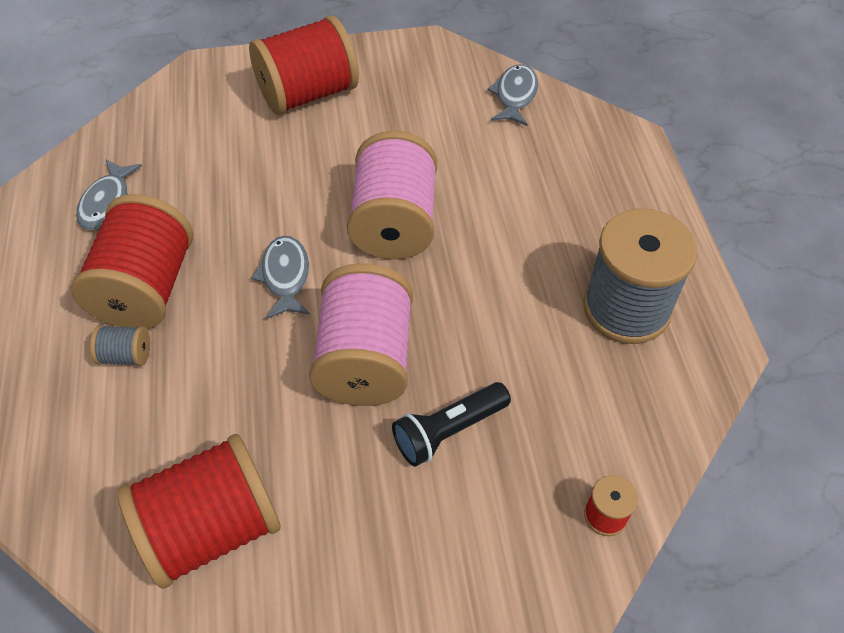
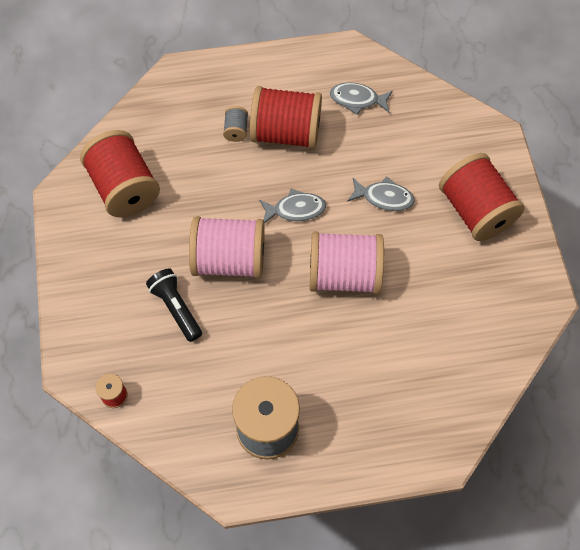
camera: 90 degrees right, 10 degrees up
(515, 96) = (488, 365): grey fish -> grey fish (384, 198)

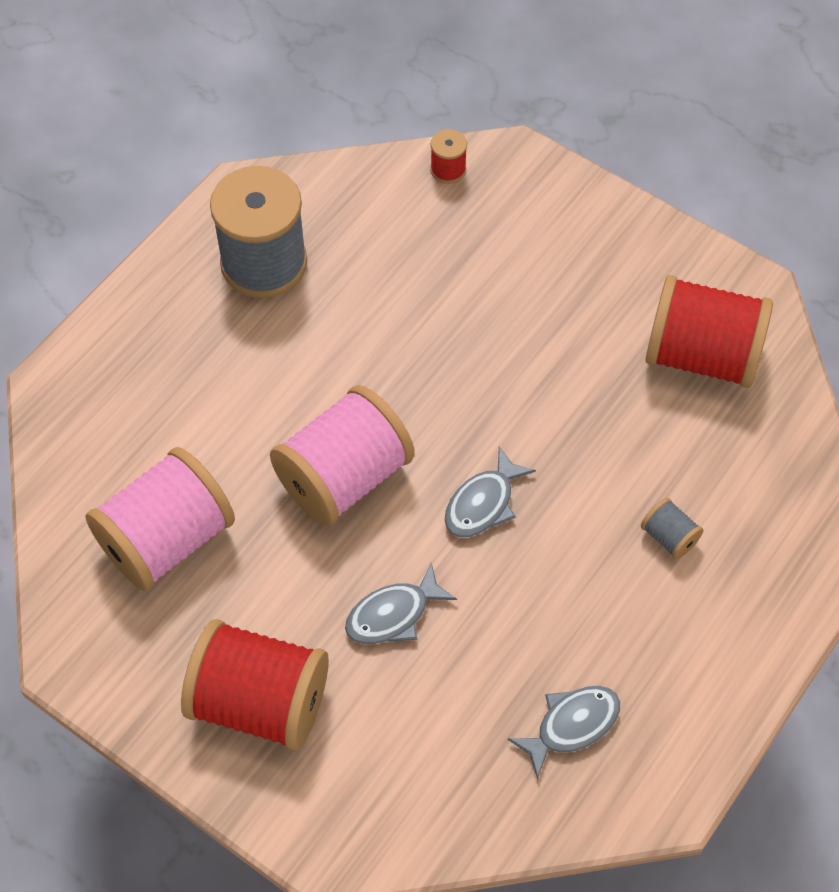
camera: 135 degrees right, 5 degrees down
(176, 308) = (487, 289): black flashlight -> none
(229, 260) = (491, 382): pink spool -> pink spool (167, 540)
(286, 133) = (607, 590): red spool -> none

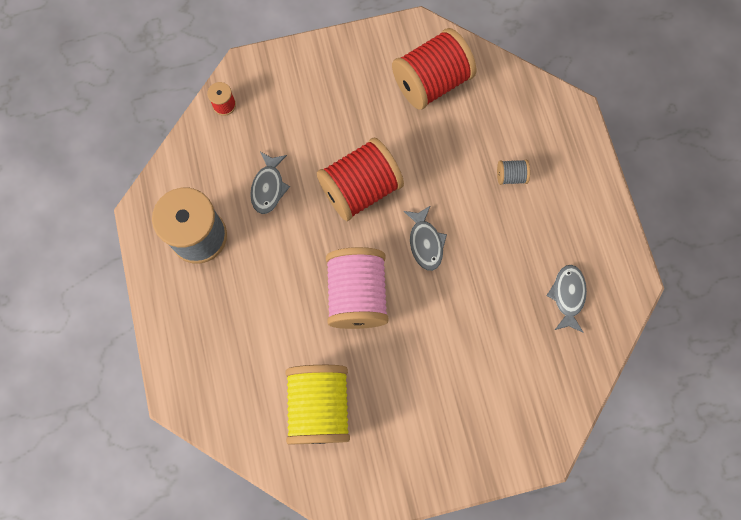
camera: 50 degrees left, 15 degrees up
(167, 540) = (319, 406): pink spool -> yellow spool
(260, 702) = (444, 428): red spool -> red spool (360, 189)
(393, 614) = (449, 330): grey fish -> grey fish (268, 187)

